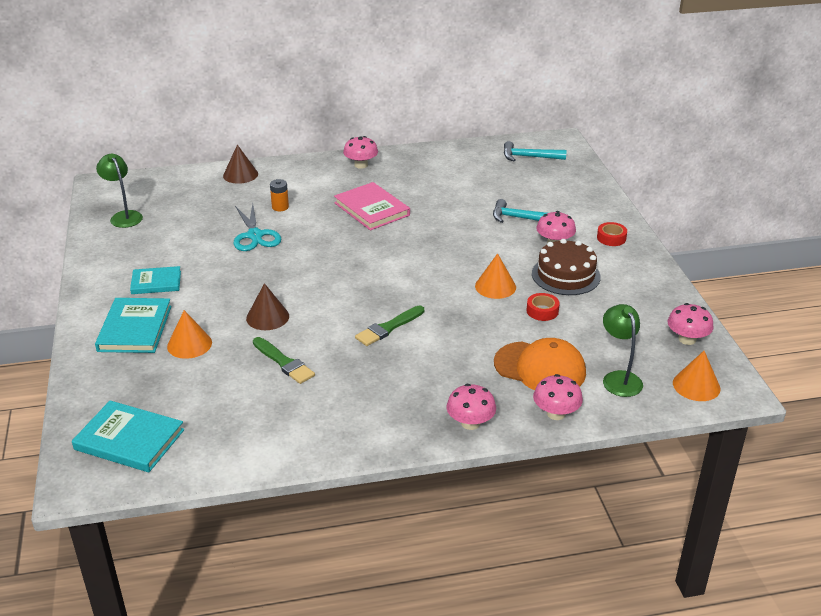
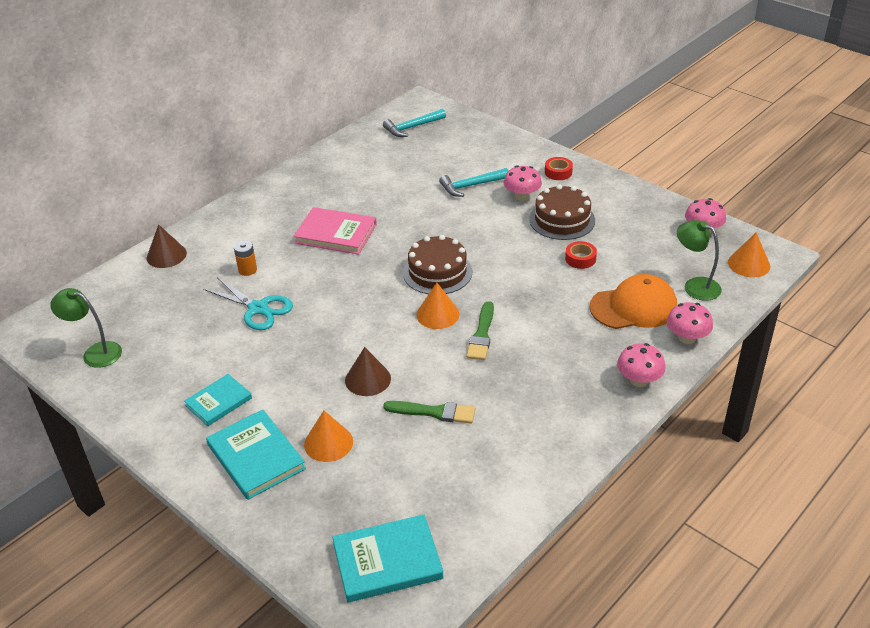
camera: 35 degrees left, 5 degrees up
(361, 165) = (274, 196): pink mushroom -> none
(412, 269) = (437, 272): none -> brown cake
(495, 286) = (521, 255): orange cone -> orange cone (438, 314)

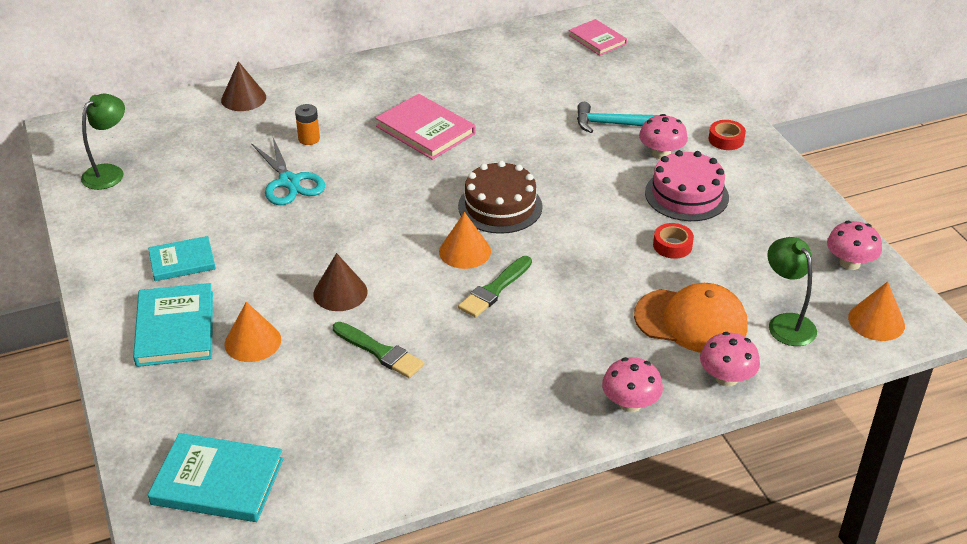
camera: 25 degrees right, 0 degrees up
(95, 352) = (109, 172): green lamp -> green lamp turned 75 degrees clockwise
(412, 127) = (597, 39): turquoise hammer -> pink book
(562, 220) = (686, 195): brown cake -> pink cake

